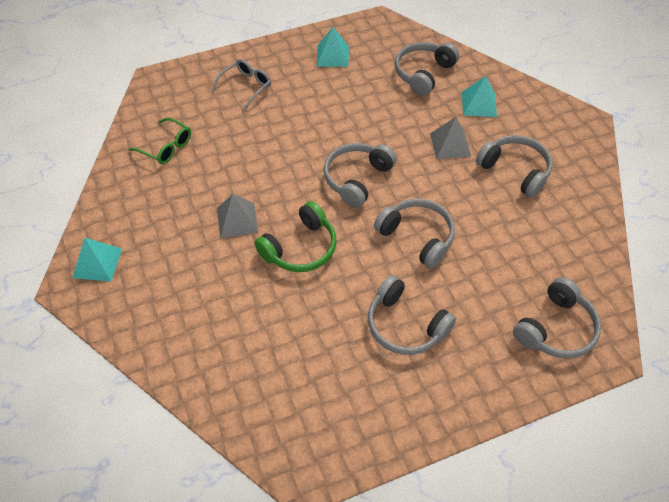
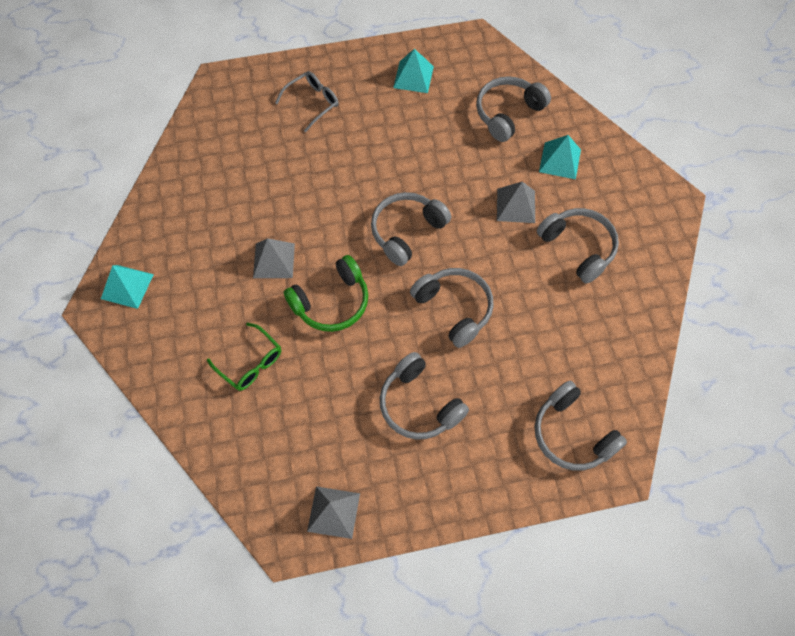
camera: 10 degrees right, 10 degrees up
(166, 147) = (216, 164): green glasses -> green glasses (250, 363)
(345, 438) = (333, 512): none -> grey pyramid
(556, 328) = (572, 434): grey headphones -> grey headphones turned 90 degrees clockwise

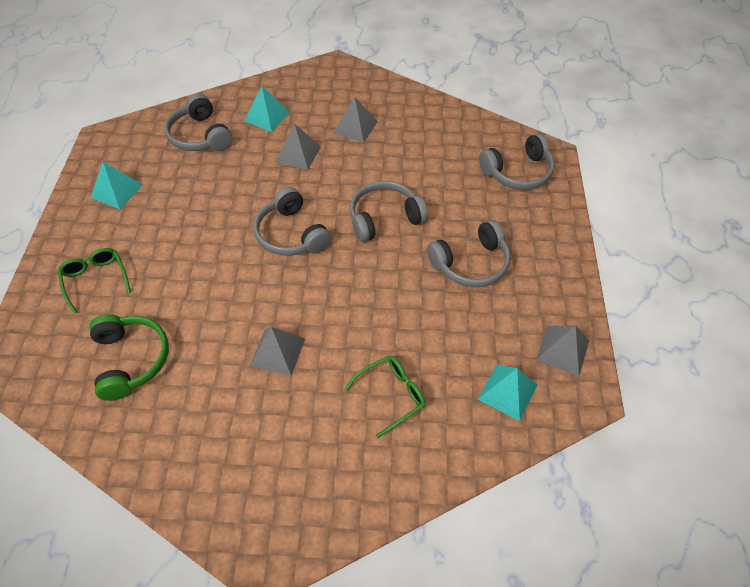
camera: 75 degrees left, 10 degrees down
(127, 286) = (250, 516): turquoise pyramid -> turquoise pyramid (508, 392)
(312, 103) = (96, 280): grey glasses -> green glasses
(331, 302) = (345, 309): green headphones -> green headphones (131, 360)
(578, 247) = (355, 127): grey headphones -> grey pyramid

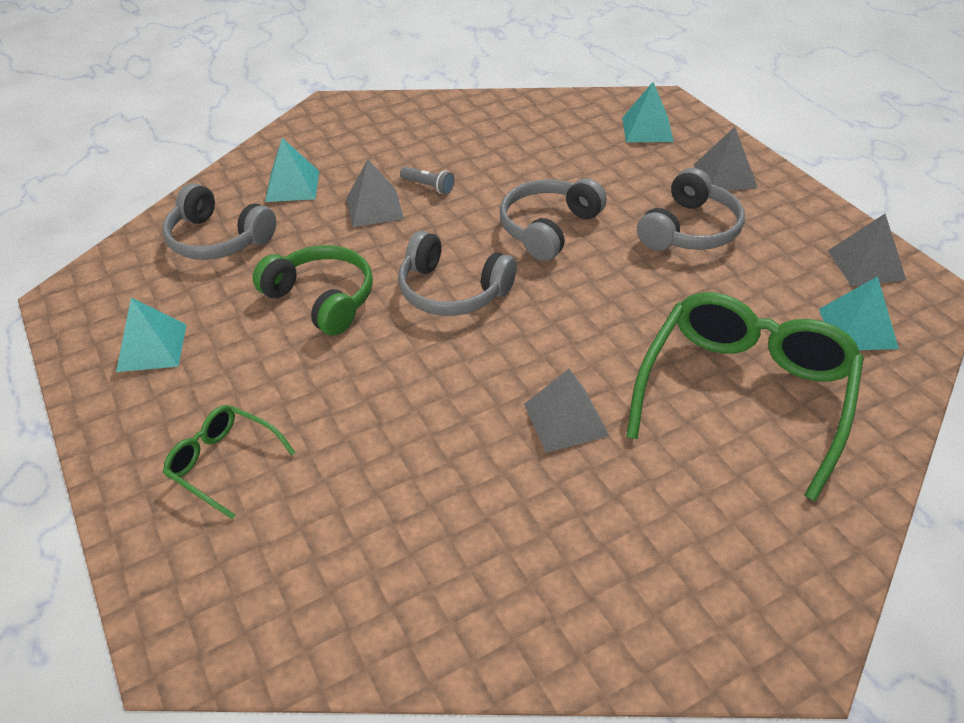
camera: 30 degrees left, 10 degrees down
(131, 360) = (375, 530): green headphones -> green headphones (322, 299)
(341, 153) = (428, 186): none -> grey flashlight
(355, 127) = (419, 156): grey pyramid -> grey pyramid (725, 176)
(391, 395) = (745, 394): green glasses -> green glasses, size x2.01
(518, 172) = (647, 129): grey headphones -> turquoise pyramid

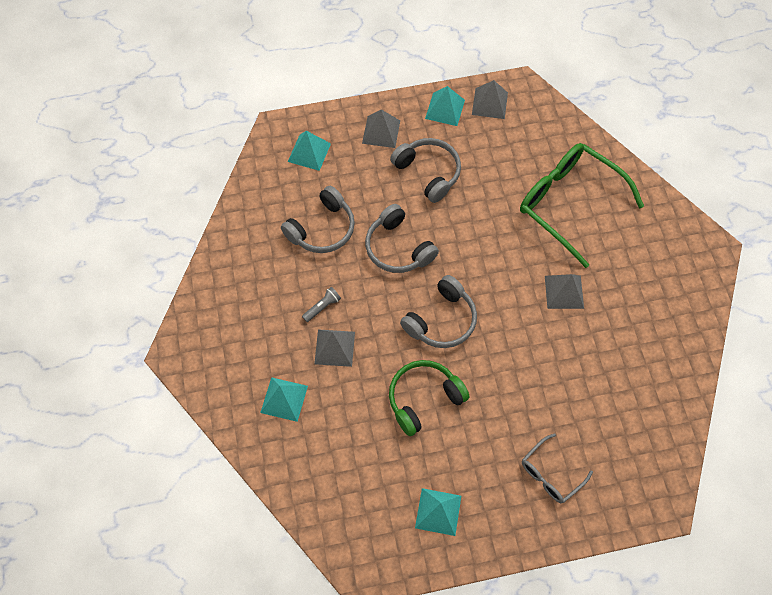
camera: 75 degrees left, 20 degrees up
(218, 239) = (333, 459): grey headphones -> grey headphones (322, 229)
(223, 463) = (550, 474): green glasses -> grey glasses
(857, 328) = (537, 132): turquoise pyramid -> turquoise pyramid (445, 109)

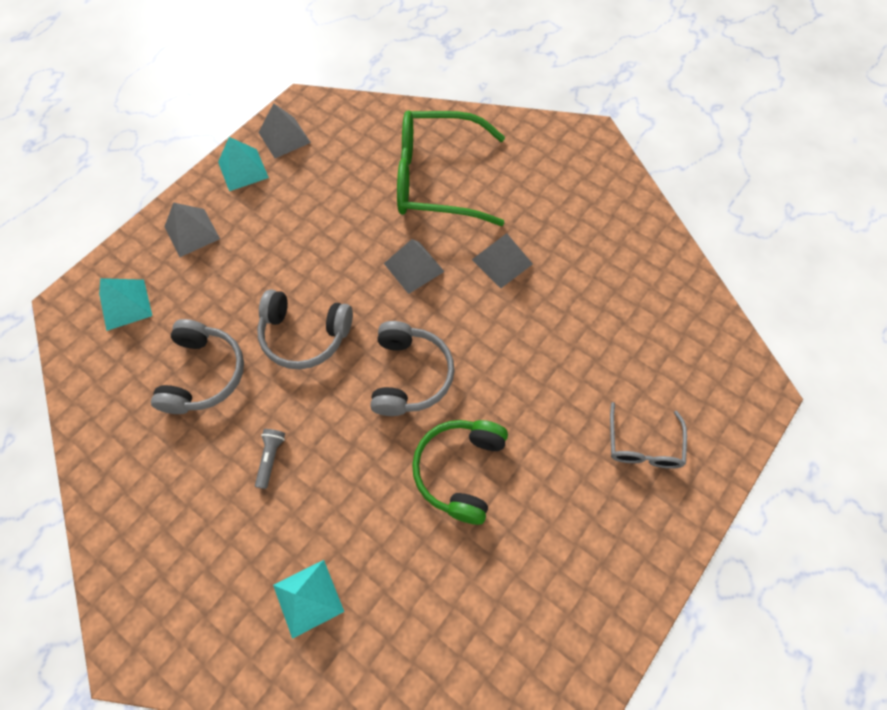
camera: 40 degrees left, 0 degrees up
(334, 347) = (320, 492): grey pyramid -> grey pyramid (414, 267)
(428, 173) = (275, 240): grey headphones -> none
(438, 511) = (575, 580): turquoise pyramid -> none

